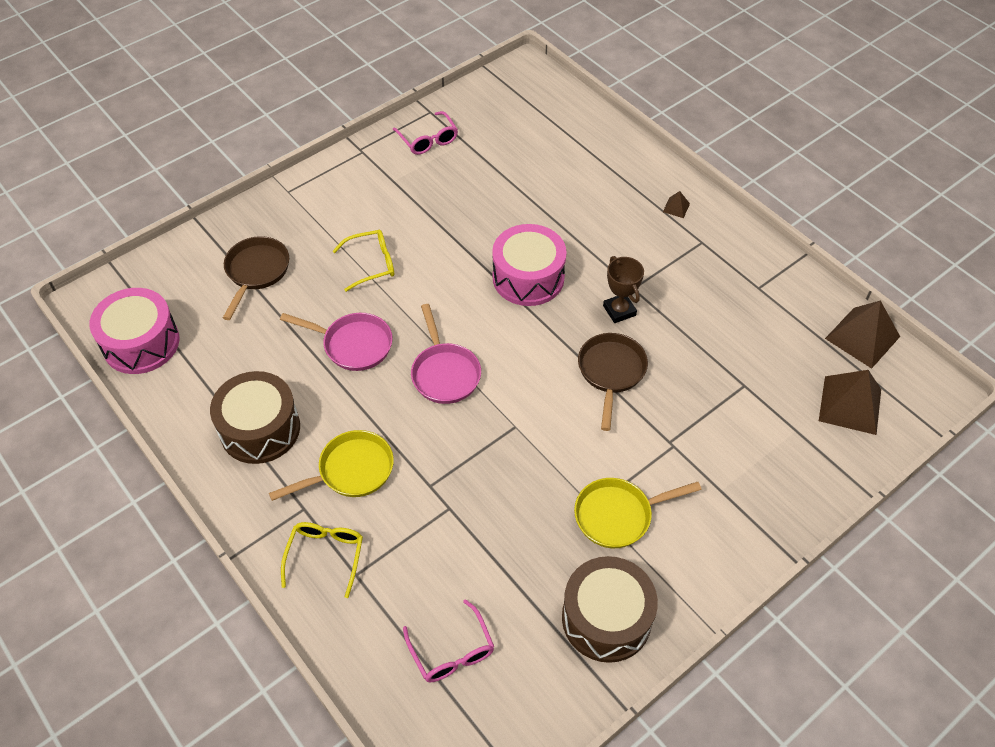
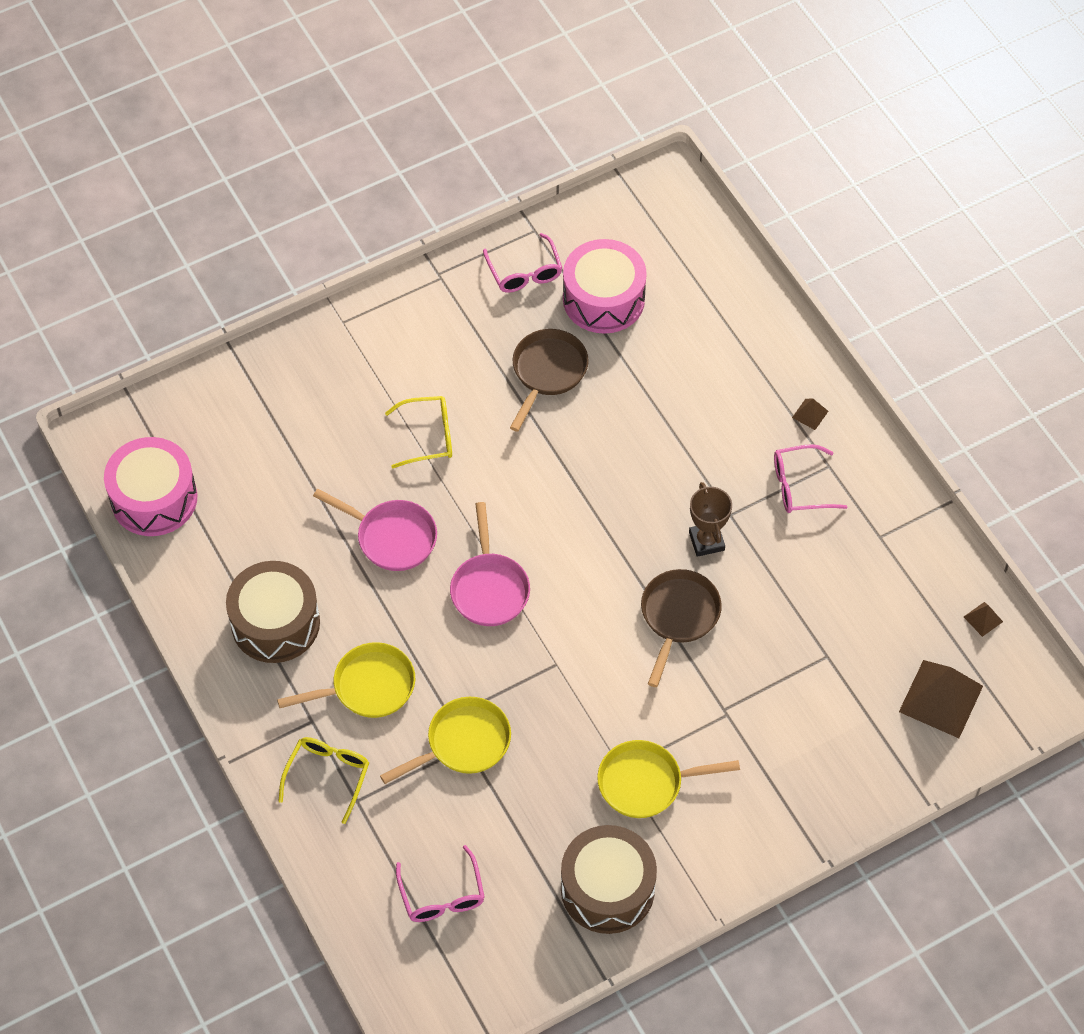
camera: 10 degrees right, 5 degrees up
(256, 272) = (293, 427): brown pan -> brown pan (547, 372)
(446, 506) = (463, 743): none -> yellow pan
(528, 277) = (609, 482): pink drum -> pink drum (603, 299)
(683, 259) = (799, 486): none -> pink glasses
(862, 337) = (983, 619): brown pyramid -> brown pyramid, size x0.44

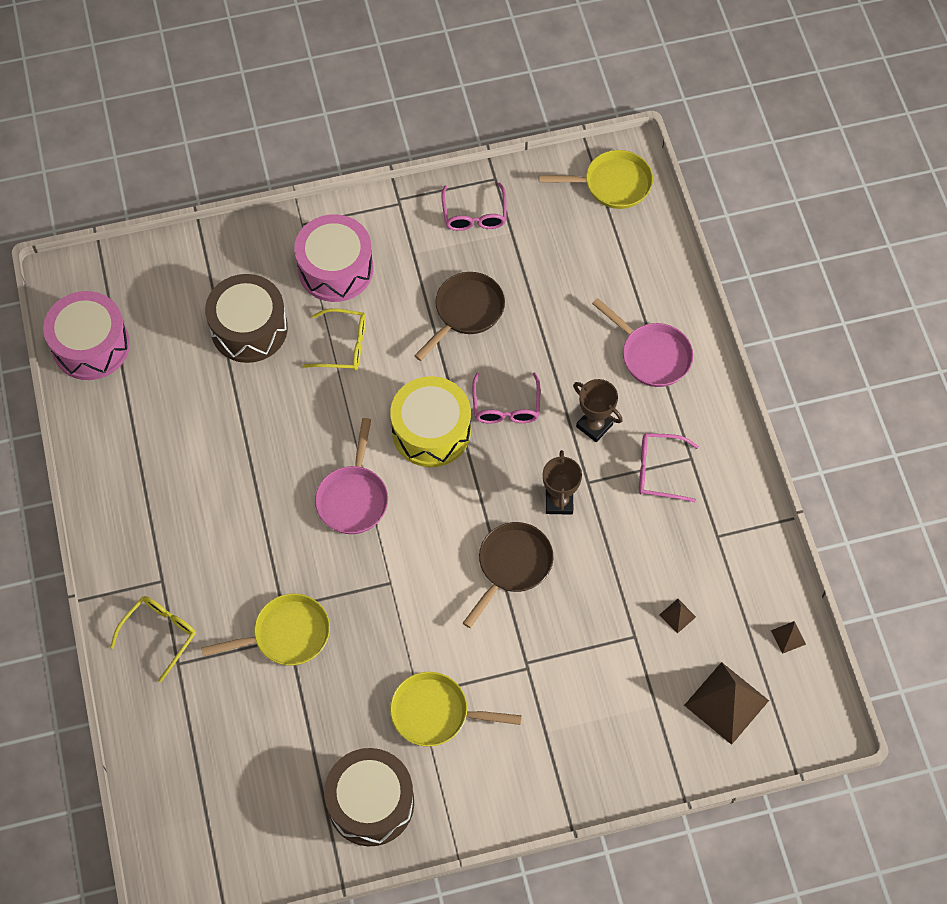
camera: 15 degrees right, 5 degrees up
(275, 623) = (159, 483): brown drum -> brown drum (249, 328)
(368, 687) = (220, 562): yellow pan -> yellow pan (612, 184)
(392, 537) = (283, 430): pink pan -> pink pan (652, 355)
(442, 895) = (224, 770): pink glasses -> pink glasses (506, 407)
(550, 501) = (431, 431): none -> yellow drum
(603, 299) = (536, 256): pink drum -> pink drum (335, 269)
(718, 456) = (594, 425): none -> brown trophy
(810, 414) = (689, 405): brown pyramid -> brown pyramid (677, 615)

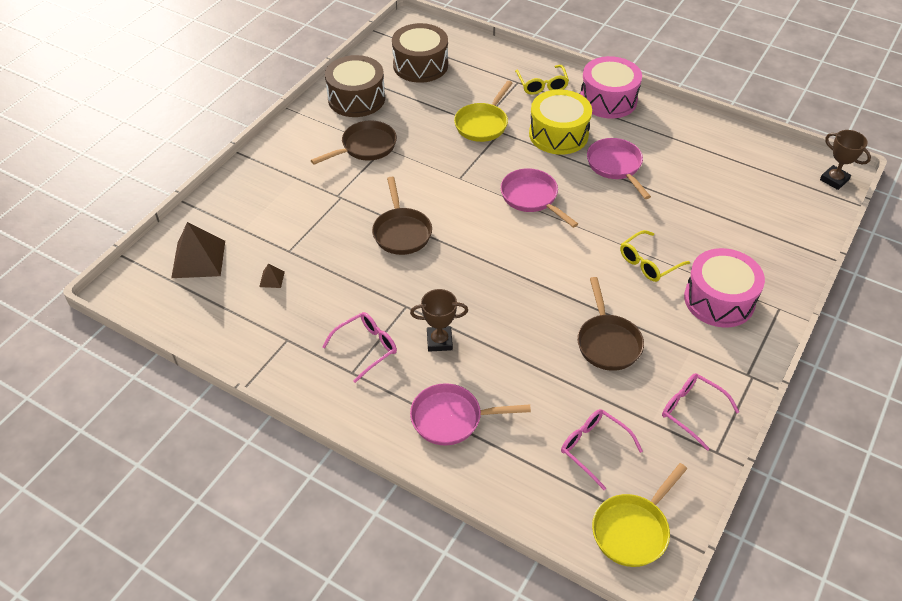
camera: 135 degrees right, 15 degrees down
(91, 346) = (770, 158): pink drum -> pink drum (608, 100)
(233, 463) = (615, 166): none -> pink pan
(249, 328) = (711, 229): brown drum -> brown drum (420, 65)
(431, 431) = (535, 260): yellow drum -> yellow drum (558, 134)
(435, 713) = (365, 147): yellow pan -> brown pan
(506, 407) = (508, 307): pink glasses -> pink glasses (594, 448)
(559, 502) = (412, 282): brown trophy -> brown trophy (834, 180)
(788, 637) = (185, 318): brown pyramid -> none

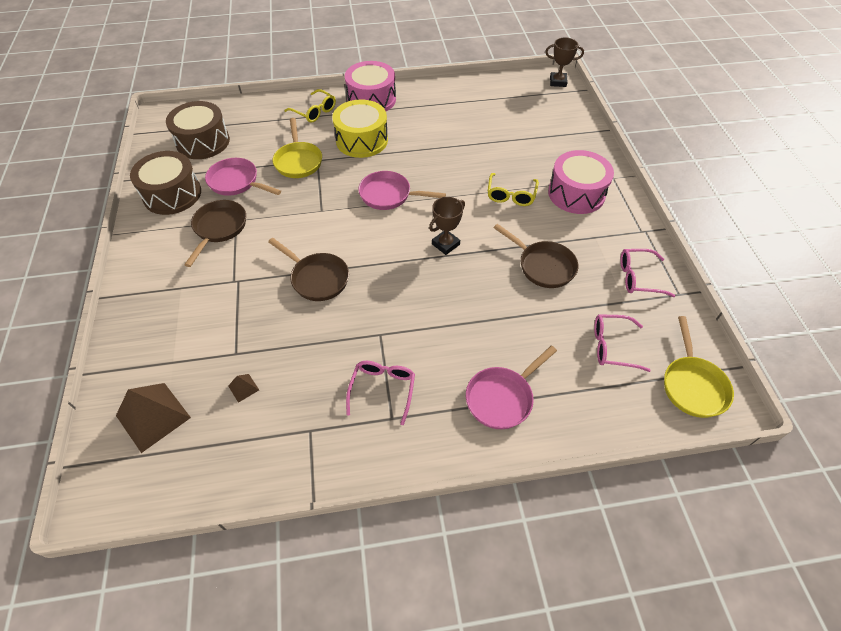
camera: 40 degrees left, 5 degrees up
(439, 341) = (432, 344): brown trophy -> brown trophy (445, 244)
(615, 166) = (423, 142): pink pan -> pink pan (236, 182)

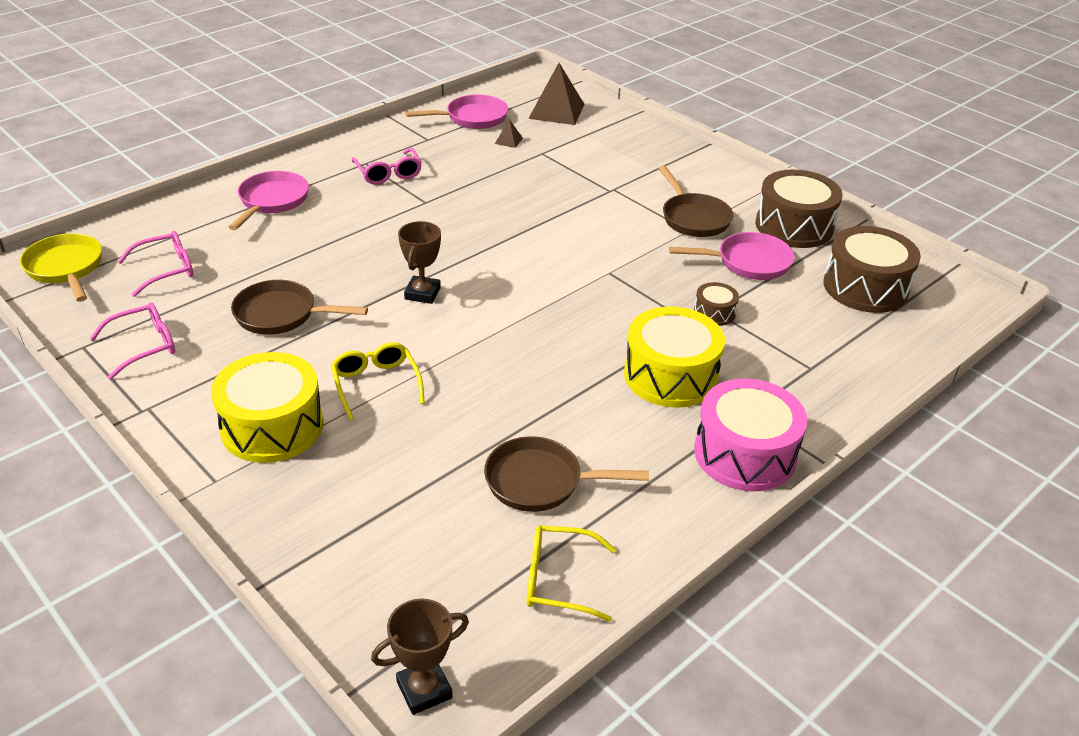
camera: 145 degrees right, 15 degrees down
(298, 161) = (714, 313): yellow pan -> brown drum
(314, 111) = (798, 391): yellow glasses -> yellow glasses (558, 580)
(317, 278) = (535, 217): brown pan -> brown pan (540, 482)
(389, 195) = (547, 319): pink pan -> pink pan (472, 118)
(576, 193) = (272, 426): pink drum -> yellow drum

